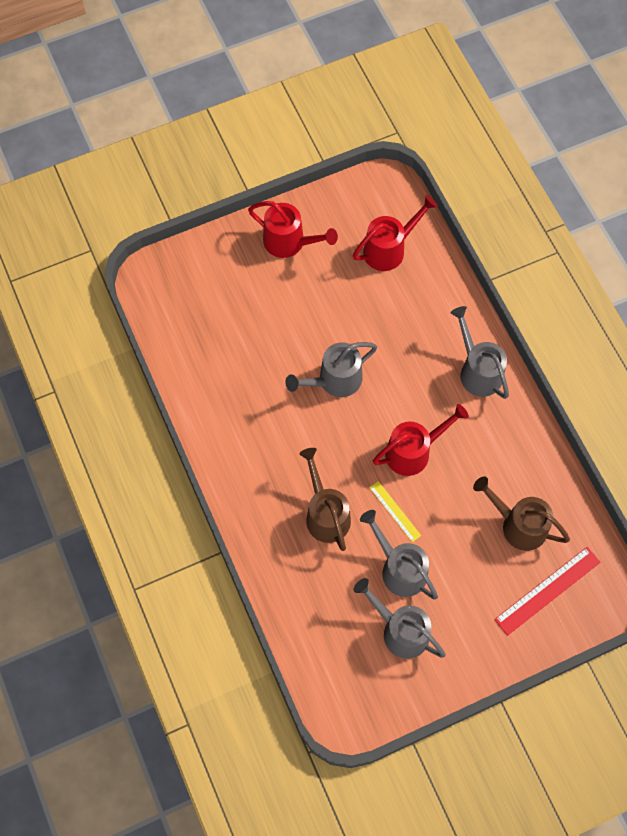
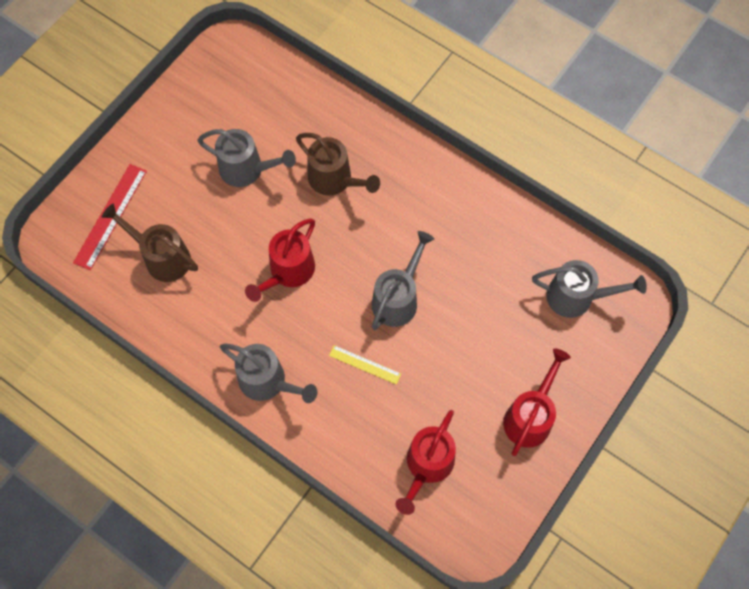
camera: 150 degrees right, 0 degrees up
(290, 242) = (530, 416): red watering can -> red watering can turned 120 degrees clockwise
(394, 511) = (276, 212): yellow ruler -> yellow ruler (365, 364)
(399, 630) = (221, 124): grey watering can -> grey watering can (577, 297)
(517, 524) = (161, 257): brown watering can -> brown watering can turned 150 degrees counterclockwise

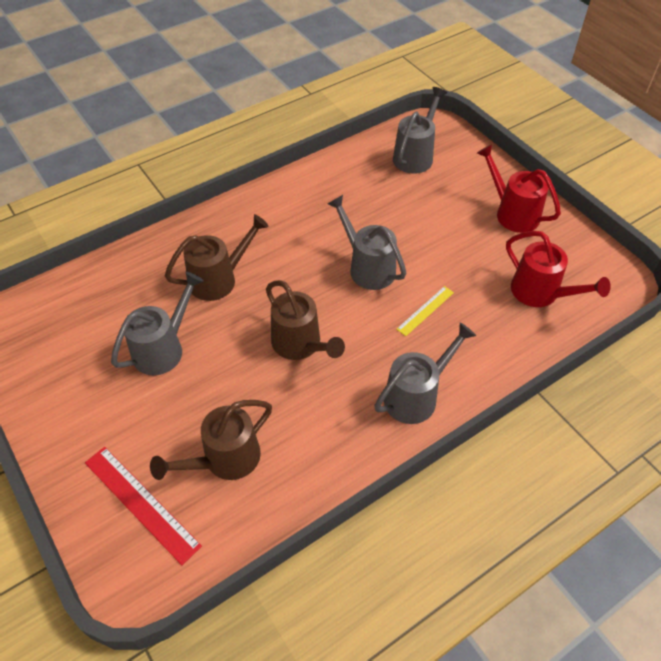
camera: 70 degrees left, 15 degrees down
(288, 272) = (301, 345): red watering can -> brown watering can

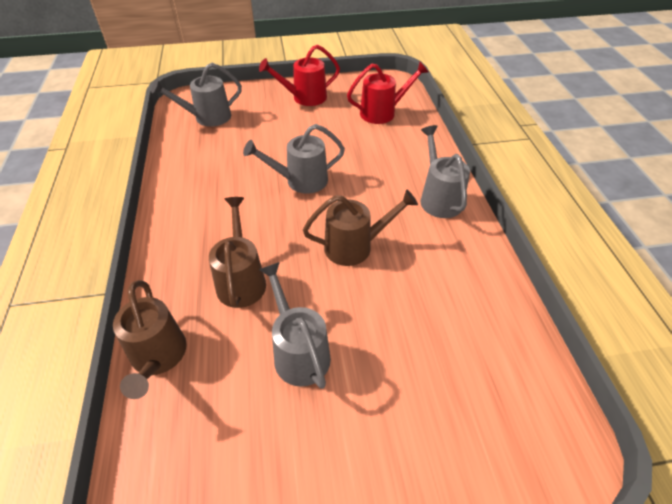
camera: 65 degrees left, 5 degrees down
(141, 503) = (479, 424): red ruler -> none
(224, 460) = (453, 338): brown watering can -> brown watering can (158, 358)
(415, 155) = (207, 117): grey watering can -> grey watering can turned 75 degrees counterclockwise
(425, 310) = (364, 166): yellow ruler -> none

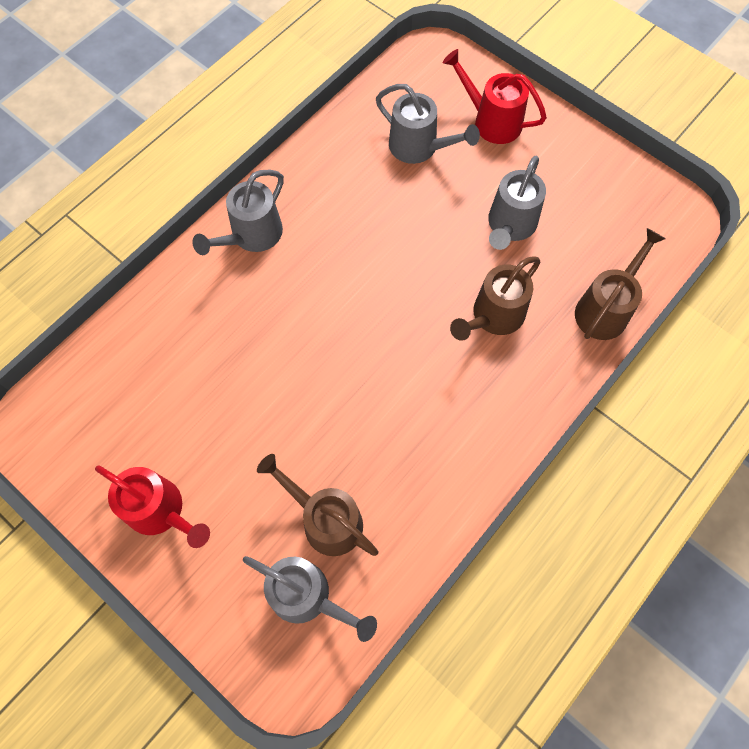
camera: 130 degrees left, 20 degrees up
(300, 181) = (332, 375): grey watering can -> grey watering can (420, 147)
(355, 246) = (377, 261): brown watering can -> brown watering can (325, 519)
(383, 112) = (127, 386): red watering can -> red watering can (491, 121)

